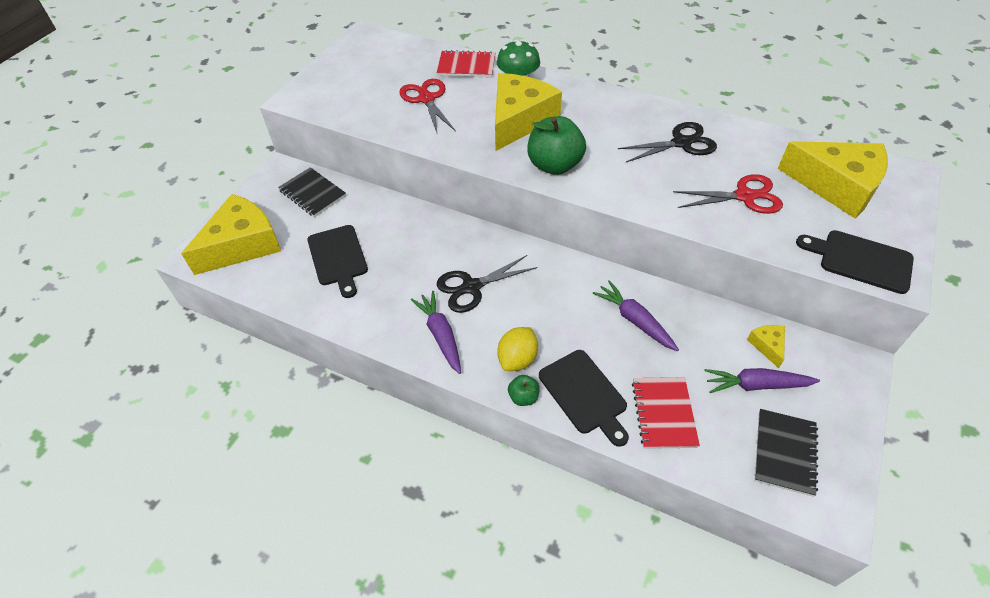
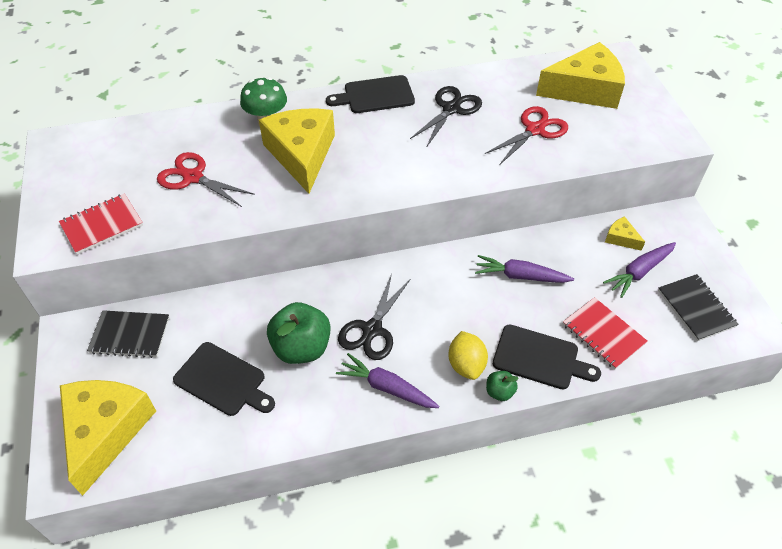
camera: 40 degrees left, 0 degrees up
(466, 66) = (199, 126): red notebook -> red notebook (102, 225)
(554, 165) = (372, 180): green apple -> green apple (301, 348)
(861, 260) = (647, 138): black cutting board -> black cutting board (375, 95)

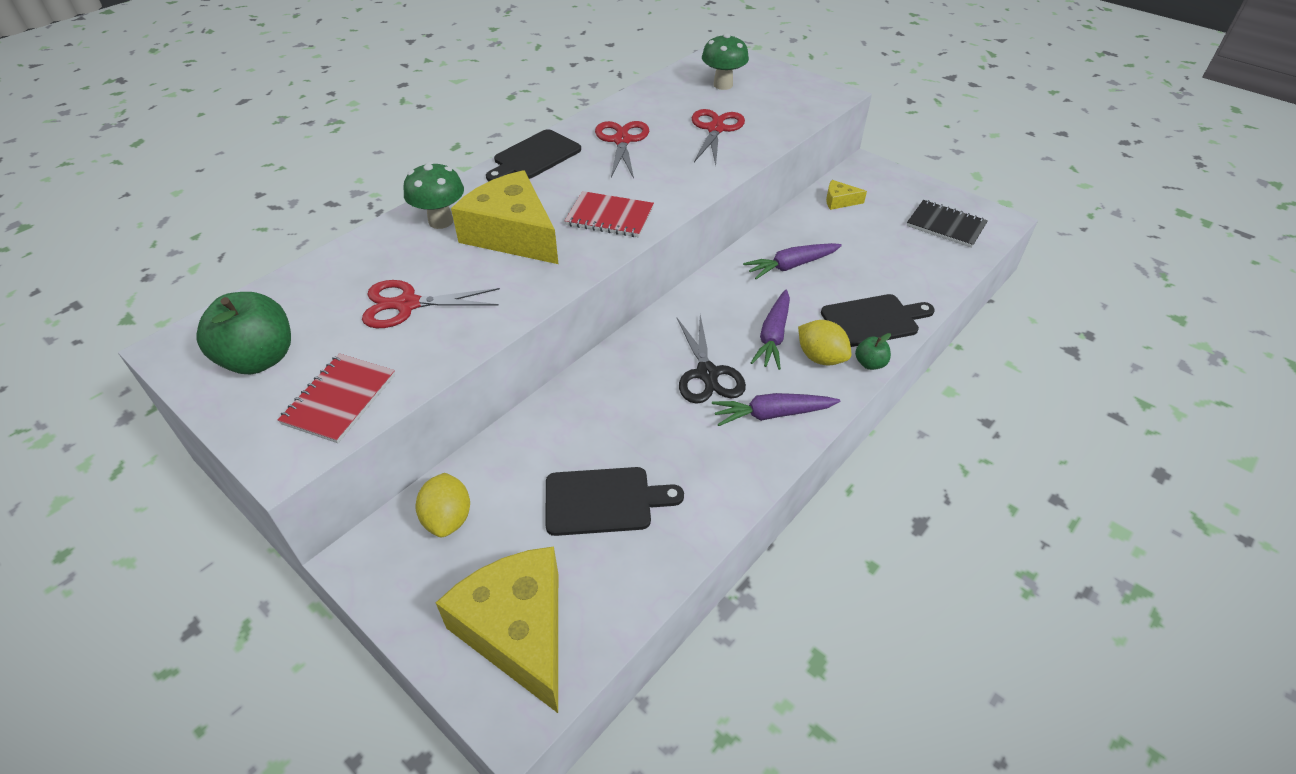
camera: 35 degrees left, 5 degrees down
(130, 335) = (448, 518): black notebook -> yellow lemon
(301, 348) = (655, 426): green apple -> green apple (259, 359)
(451, 109) = (622, 141): black scissors -> red scissors
(584, 89) = (723, 85): yellow cheese -> green mushroom
(603, 334) = (901, 277): red notebook -> red notebook (610, 217)
(639, 272) = (879, 219): purple carrot -> purple carrot (773, 336)

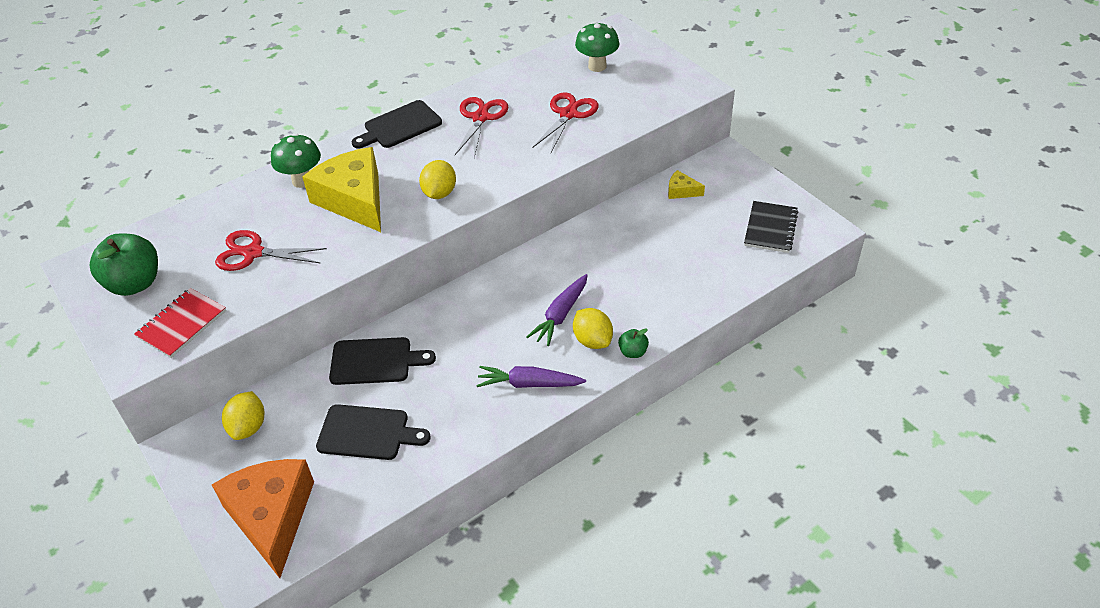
camera: 15 degrees right, 0 degrees up
(518, 630) = (272, 517): yellow cheese -> orange cheese
(610, 217) = (439, 193): red notebook -> yellow lemon
(707, 374) = (490, 341): black scissors -> none
(791, 266) = (606, 251): purple carrot -> none
(873, 320) = (655, 313): black cutting board -> black cutting board (375, 361)
(946, 225) = (770, 228): black notebook -> black notebook turned 60 degrees clockwise

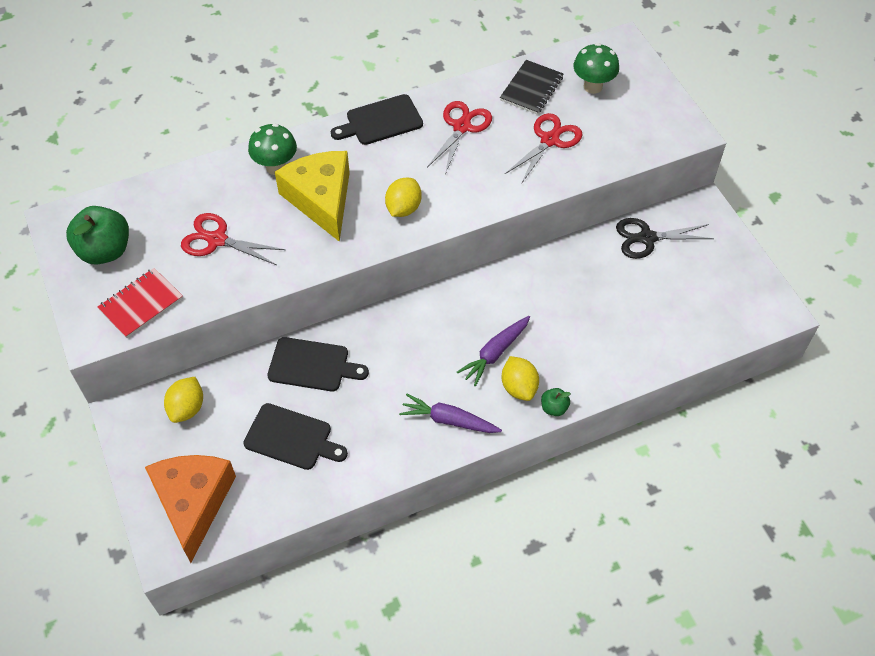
camera: 10 degrees right, 10 degrees up
(681, 191) = (647, 238): yellow cheese -> black scissors
(770, 228) = (724, 300): black notebook -> black notebook (531, 89)

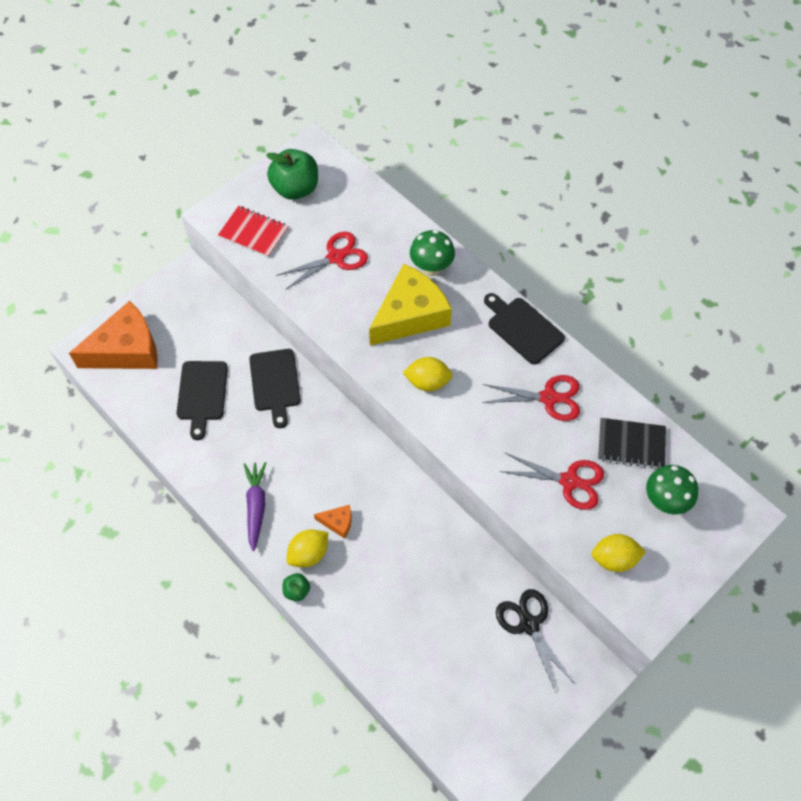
camera: 70 degrees right, 5 degrees up
(187, 408) = (206, 312): yellow lemon -> yellow lemon (614, 559)
(217, 240) = (336, 257): red scissors -> red scissors turned 60 degrees clockwise
(495, 353) = (338, 522): purple carrot -> orange cheese

